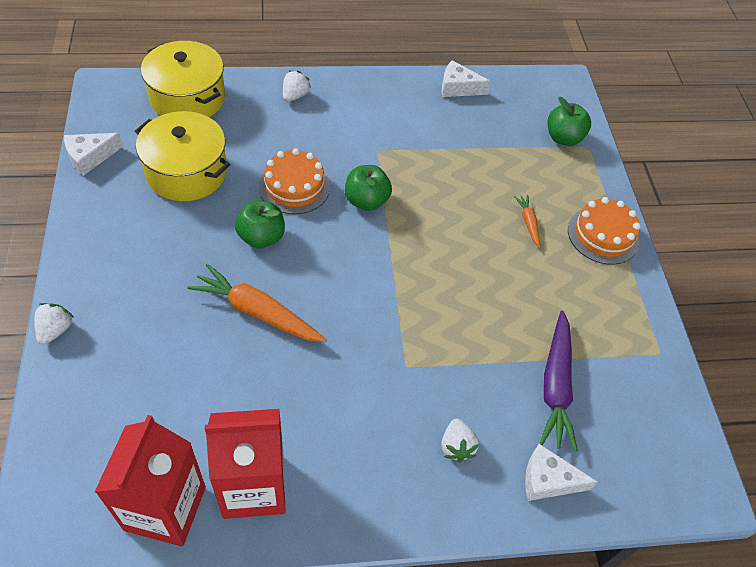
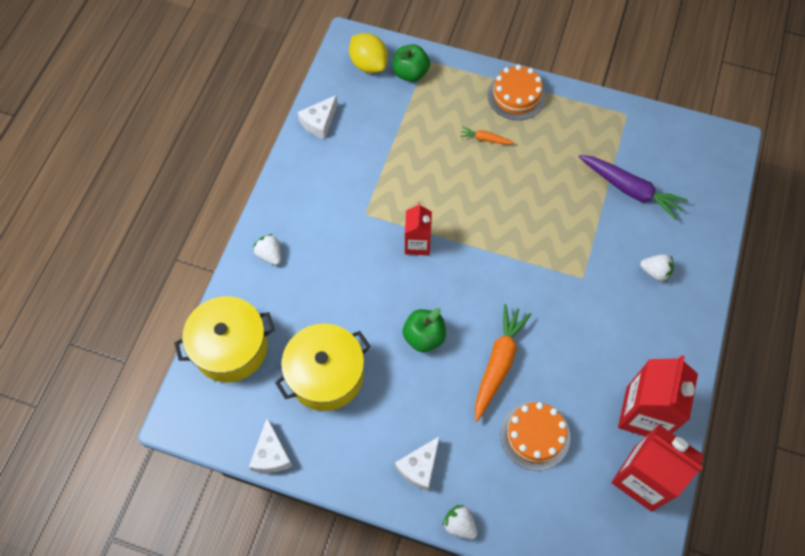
camera: 60 degrees left, 10 degrees up
(258, 312) = (498, 364): orange carrot -> orange carrot turned 150 degrees clockwise
(294, 186) = (379, 293): orange cake -> orange cake (535, 435)
(366, 201) = (417, 244): green apple -> red carton
(548, 480) = (696, 228): white cheese -> white cheese (419, 467)
(549, 103) = (369, 64): none -> yellow lemon

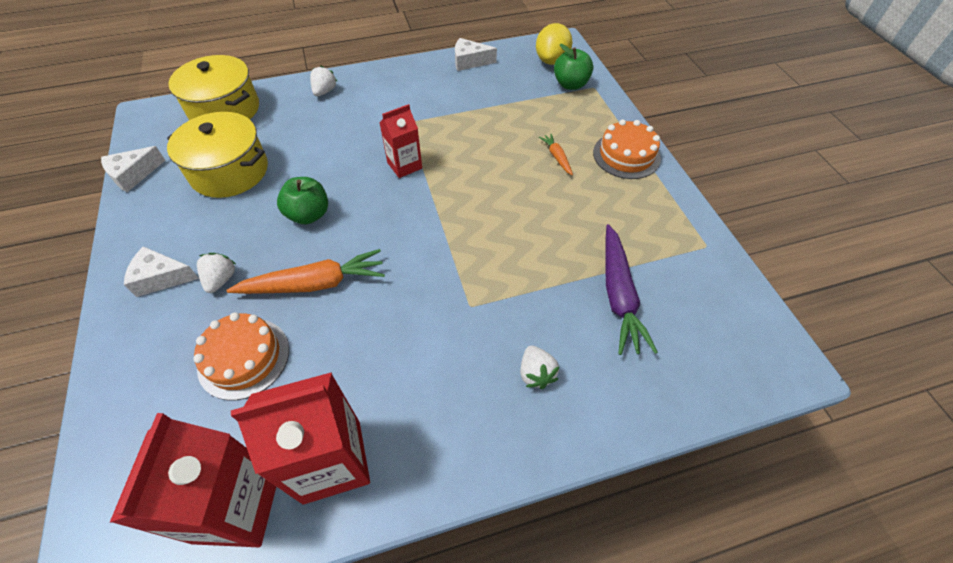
camera: 55 degrees right, 10 degrees down
(459, 524) = (104, 342): white strawberry -> white strawberry (221, 280)

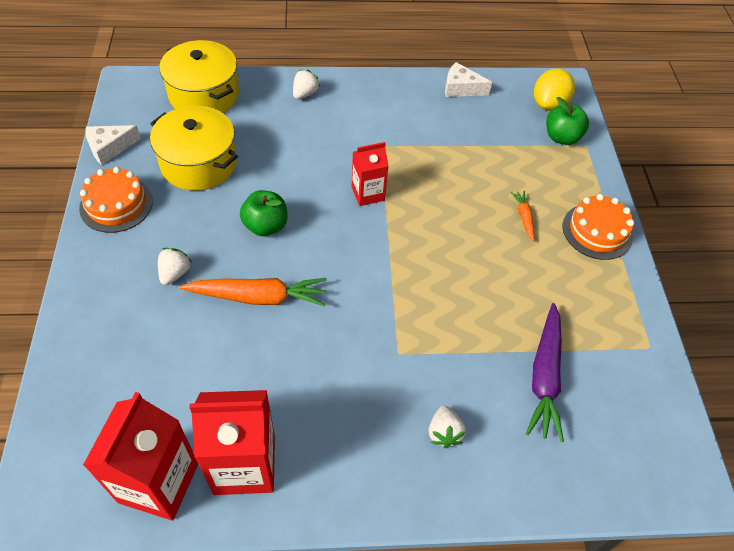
camera: 10 degrees right, 0 degrees up
(161, 277) = (122, 259): white cheese -> none
(244, 358) = (184, 353): orange cake -> orange cake (116, 204)

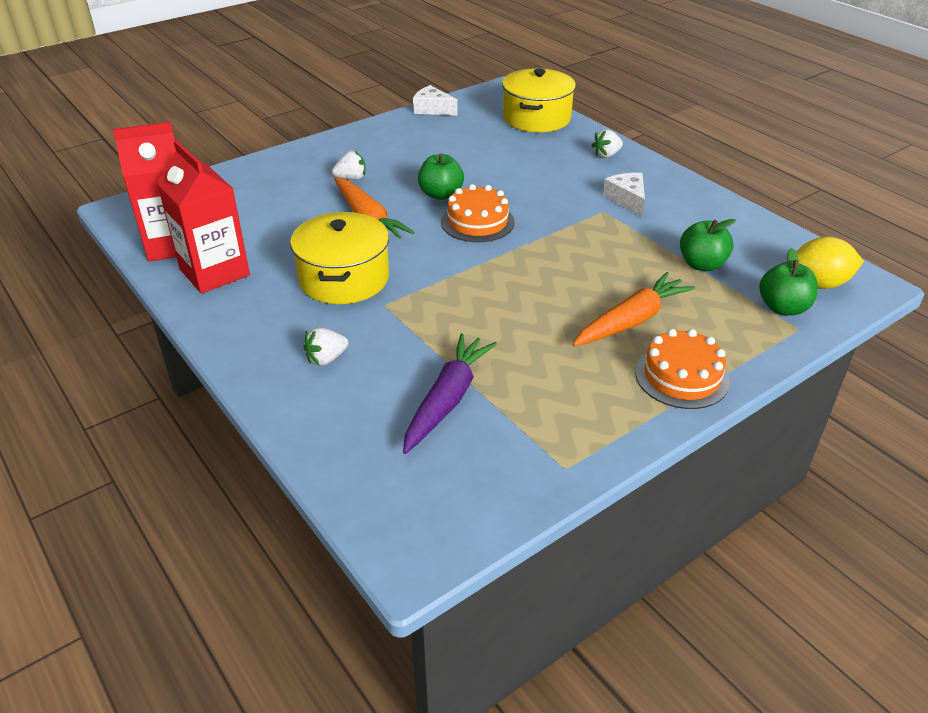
camera: 60 degrees right, 15 degrees down
(116, 204) = (385, 133): orange cake -> orange cake (477, 222)
(199, 163) = (465, 144): yellow pot -> yellow pot (344, 278)
(305, 94) = (606, 155): white strawberry -> white strawberry turned 150 degrees clockwise
(368, 193) = (538, 225): red carton -> none
(461, 88) = (747, 224): white cheese -> white cheese (627, 199)
(488, 141) = (702, 264): none -> green apple
(524, 218) = (631, 321): orange carrot -> orange carrot, size x2.02
(544, 376) = (447, 400): purple carrot -> purple carrot turned 135 degrees clockwise

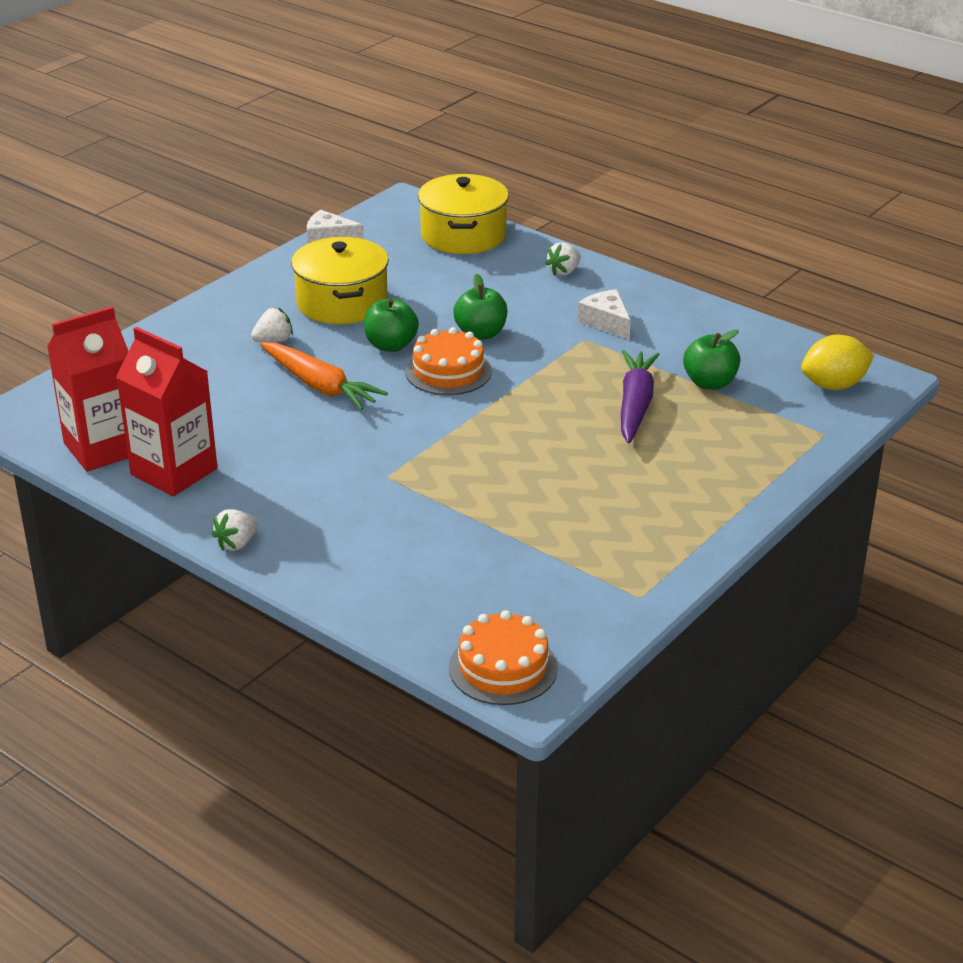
camera: 15 degrees left, 5 degrees down
(326, 359) = (353, 539): white strawberry -> white strawberry (237, 543)
(344, 278) = (328, 456): yellow pot -> yellow pot (342, 302)
(447, 400) = (499, 557): purple carrot -> purple carrot (635, 405)
(631, 321) = (655, 452): orange carrot -> none
(681, 376) = (723, 497): orange cake -> orange cake (503, 668)
(783, 308) = (804, 415): green apple -> green apple (481, 334)

